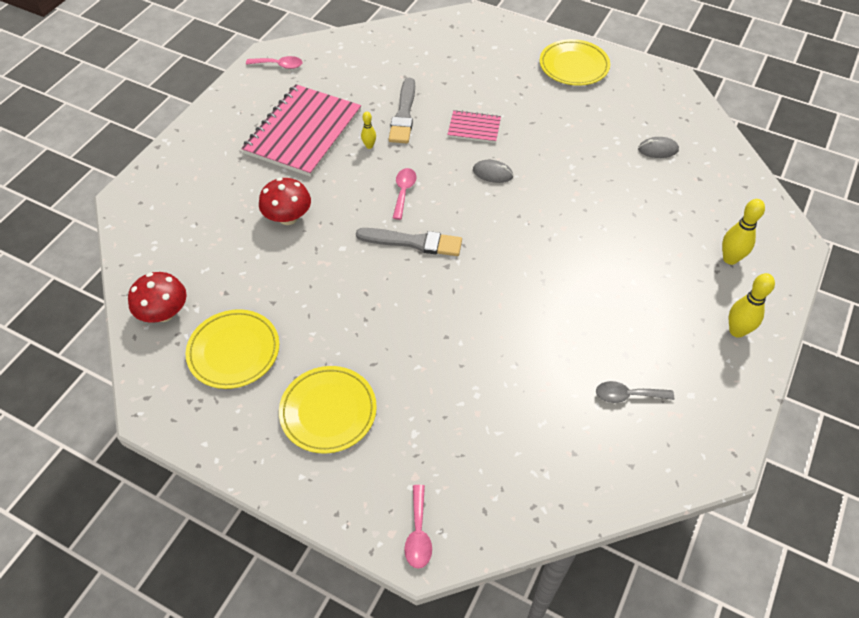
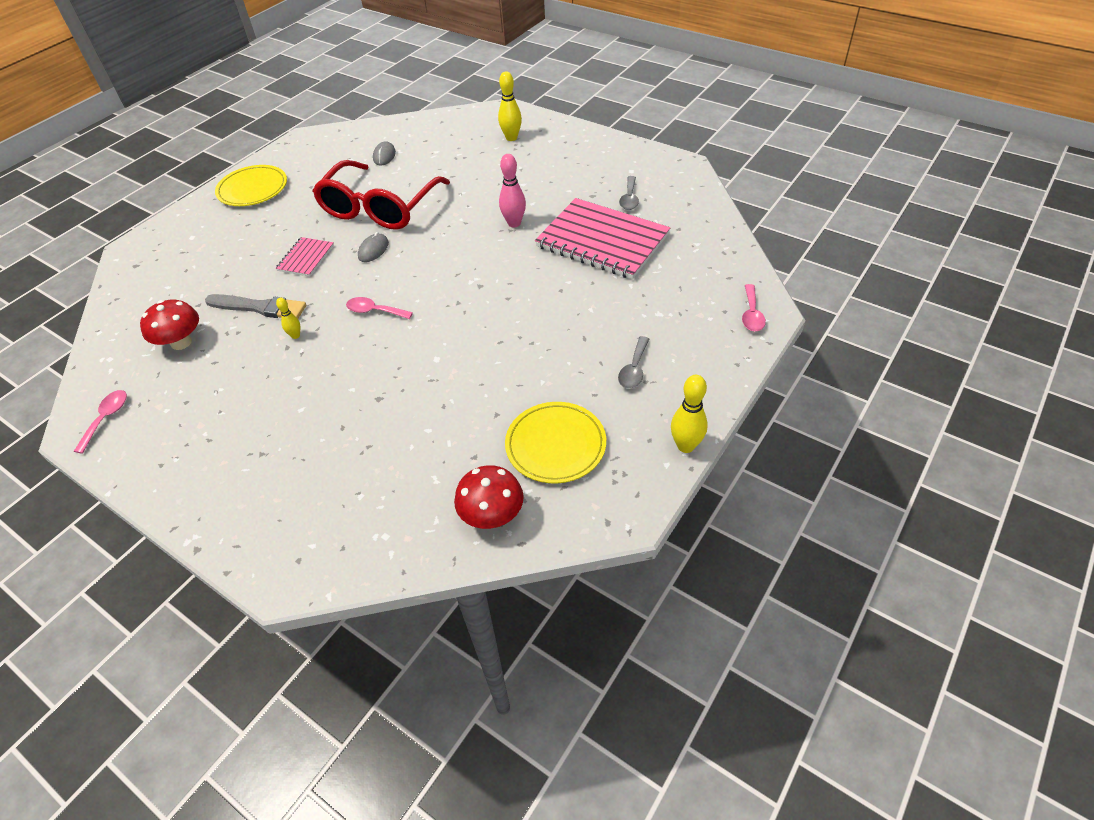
camera: 80 degrees left, 5 degrees down
(288, 217) = (379, 404): red mushroom -> red mushroom (181, 342)
(303, 132) = (246, 392): pink notebook -> pink notebook (602, 241)
(328, 411) = (634, 369): yellow plate -> grey spoon
(413, 242) = (444, 306): grey brush -> none
(418, 534) = (751, 314): pink spoon -> pink spoon turned 90 degrees clockwise
(555, 282) = (514, 223): none -> pink bowling pin
(561, 164) = (379, 208): none -> red glasses
(737, 331) = (578, 144): yellow bowling pin -> yellow bowling pin (685, 446)

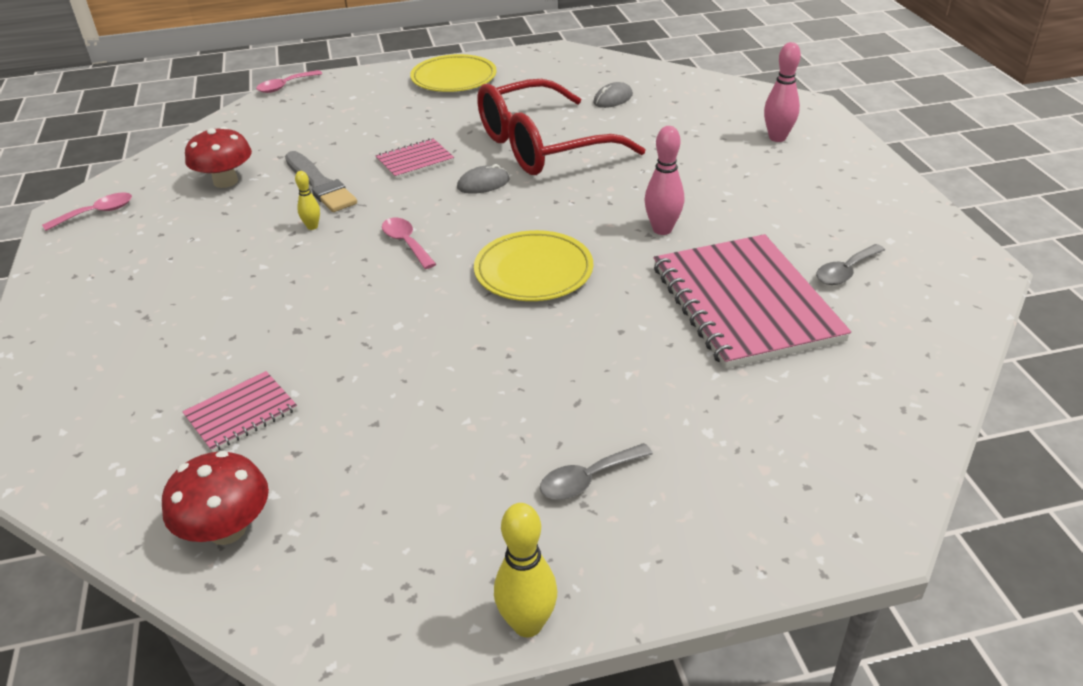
camera: 40 degrees right, 10 degrees down
(412, 460) = (241, 413): none -> pink notebook
(511, 138) = (777, 138): yellow bowling pin -> pink bowling pin
(555, 445) = (386, 503): yellow plate -> yellow plate (533, 271)
(751, 314) = (843, 516): pink spoon -> pink spoon (285, 86)

